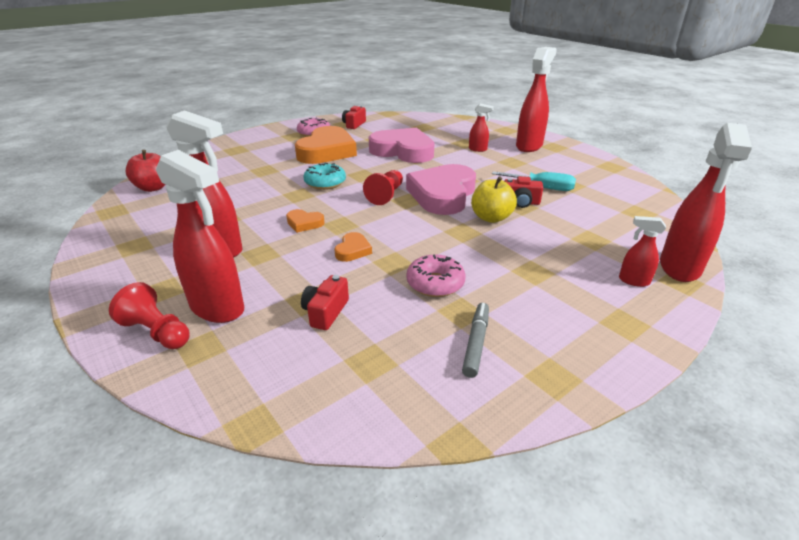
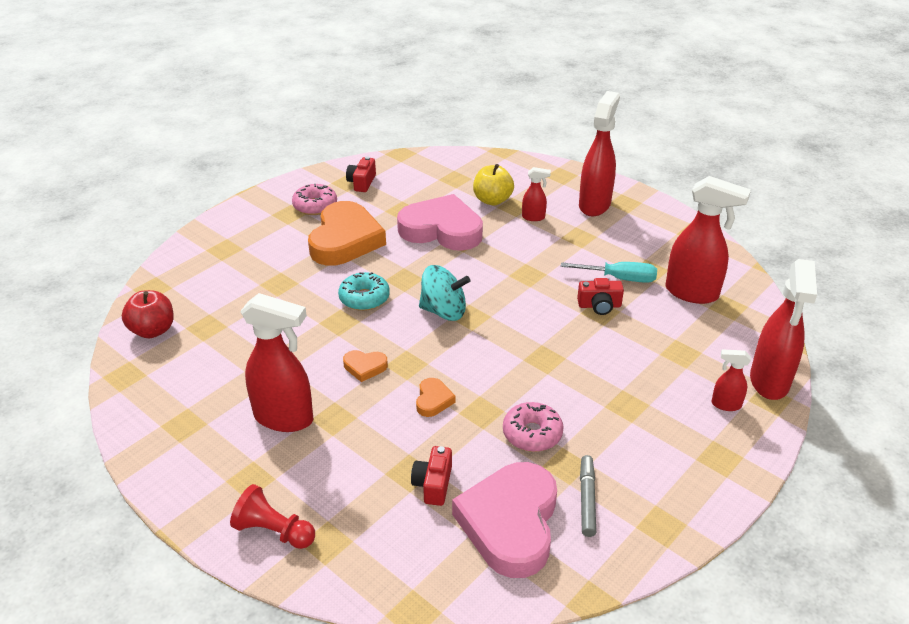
camera: 10 degrees left, 5 degrees up
(218, 308) = (321, 494): red spray bottle -> red spray bottle (692, 293)
(386, 195) = (444, 311): red pawn -> turquoise spinning top
(442, 194) = (509, 303): pink heart -> pink heart (510, 523)
(491, 218) = (571, 333): yellow apple -> yellow apple (492, 200)

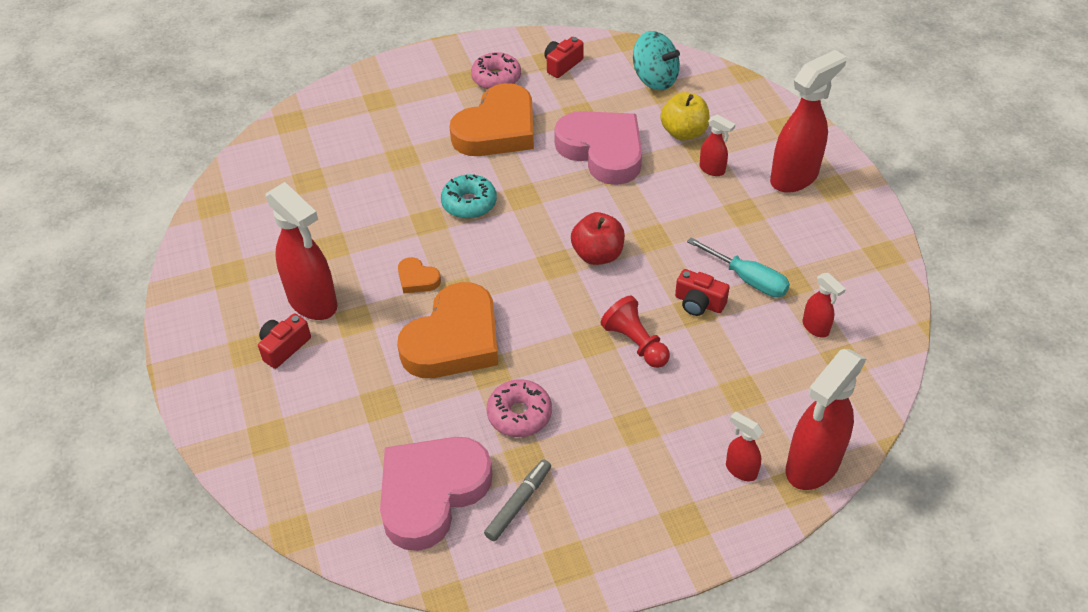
camera: 30 degrees right, 10 degrees up
(153, 330) = (263, 167): red apple -> red apple (597, 255)
(274, 531) = (234, 406): red pawn -> red pawn (635, 343)
(433, 400) = (454, 340): orange heart -> orange heart, size x2.34
(433, 484) = (392, 424): red camera -> red camera (284, 347)
(444, 311) = (534, 247): turquoise spinning top -> turquoise spinning top (655, 79)
(692, 293) = (816, 328): red spray bottle -> red spray bottle, size x0.48

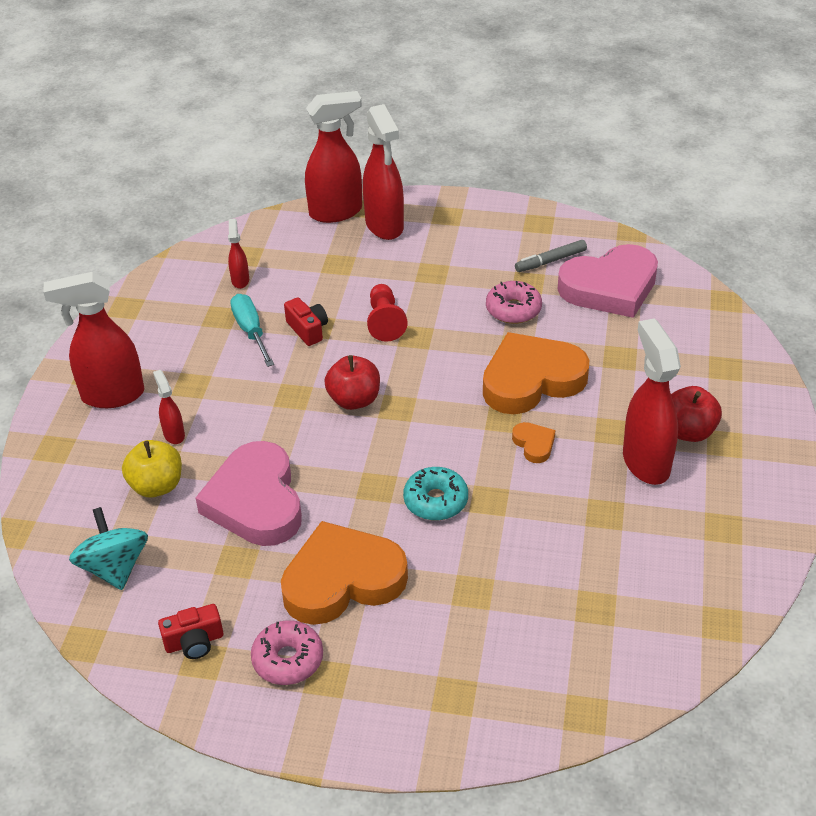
camera: 150 degrees left, 5 degrees down
(284, 347) = (688, 431): red camera -> red apple
(740, 470) = (384, 226): red spray bottle -> red spray bottle, size x2.08

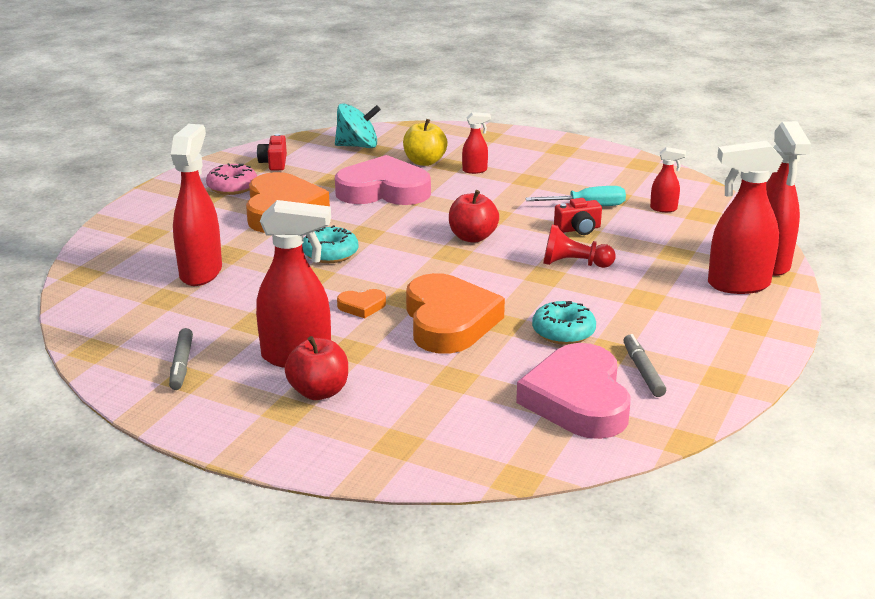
camera: 105 degrees right, 15 degrees down
(112, 395) = (532, 154): red spray bottle -> red spray bottle (201, 272)
(513, 309) = (563, 332): pink donut -> turquoise donut
(705, 540) = (181, 365): none -> grey marker

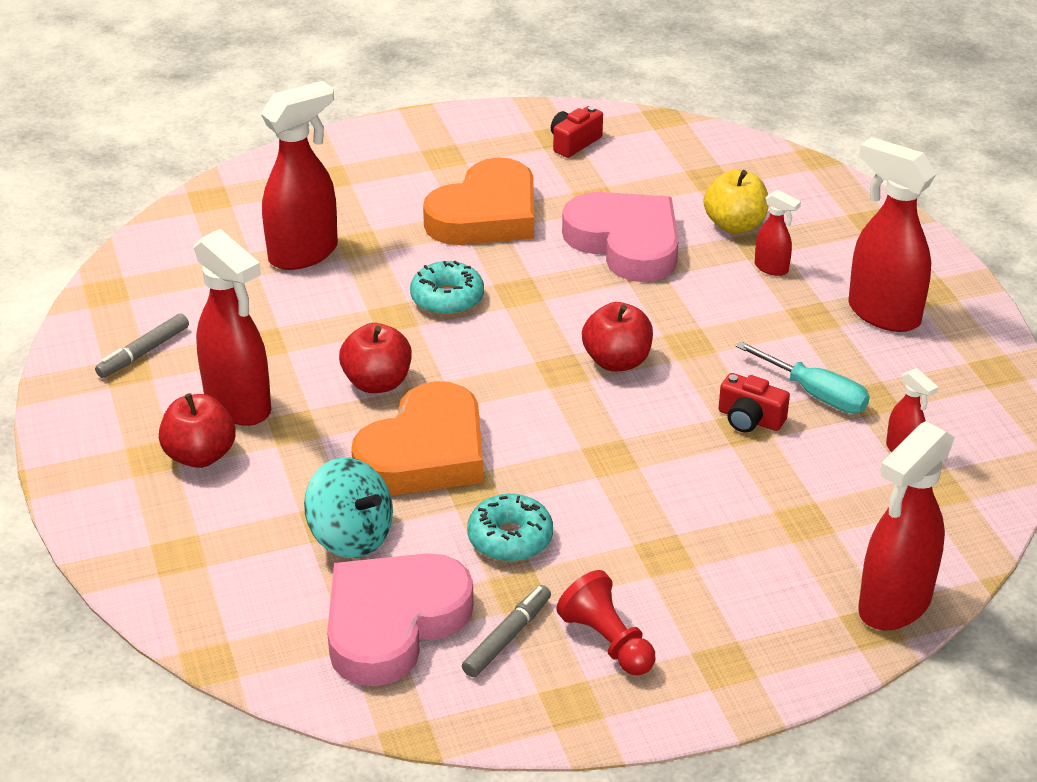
camera: 45 degrees right, 10 degrees up
(232, 187) = (485, 156): pink donut -> none
(358, 146) = (697, 162): turquoise spinning top -> turquoise spinning top (351, 536)
(362, 306) = (377, 382): orange heart -> red apple
(574, 264) = (665, 462): red pawn -> red pawn (607, 641)
(737, 285) = (799, 607): red spray bottle -> red spray bottle (882, 313)

